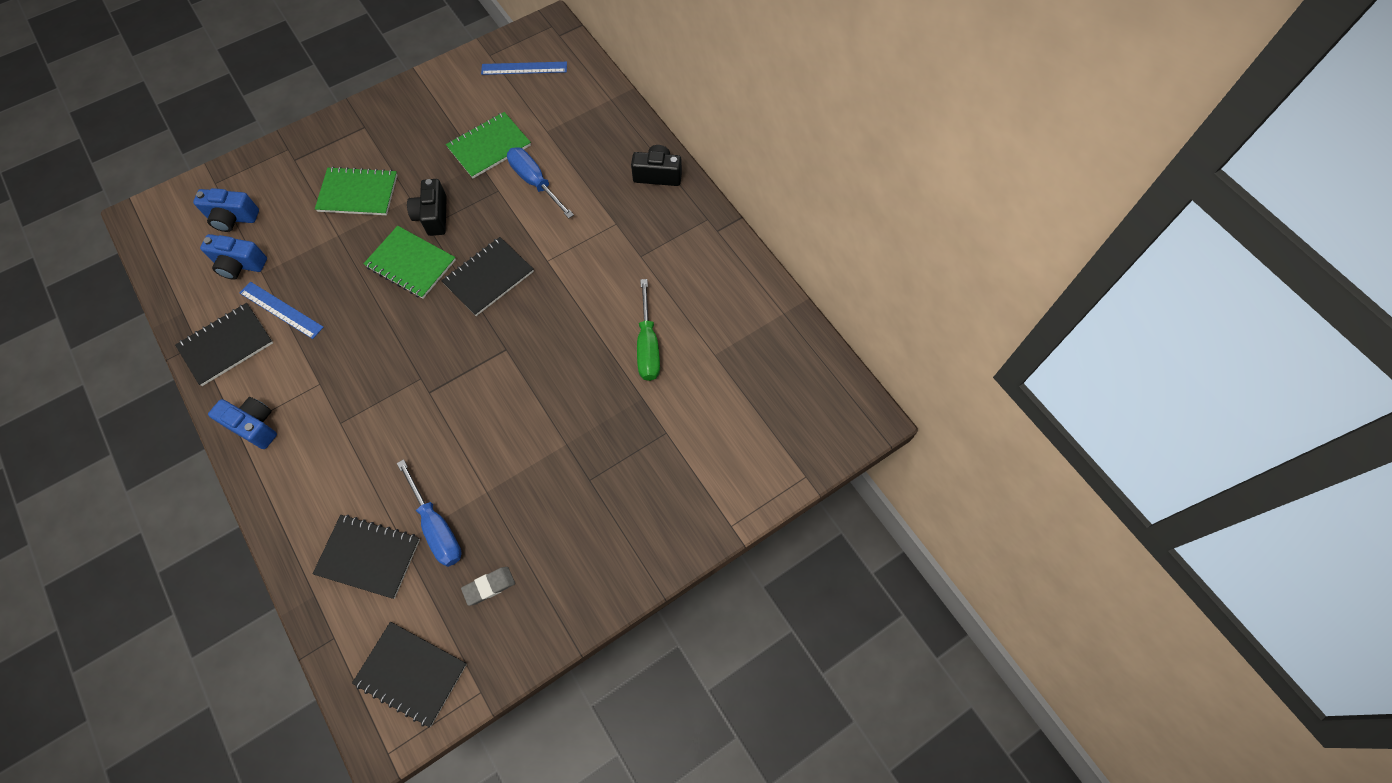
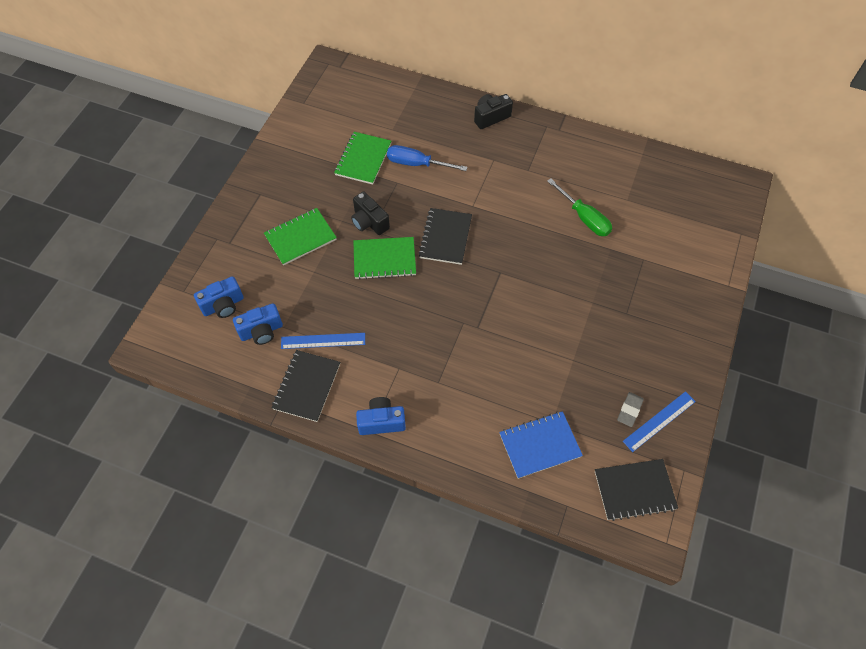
camera: 35 degrees left, 5 degrees down
(368, 556) = (540, 445): black notebook -> blue notebook
(437, 527) = (564, 400): blue screwdriver -> none
(524, 68) = (336, 99): blue ruler -> blue ruler (659, 421)

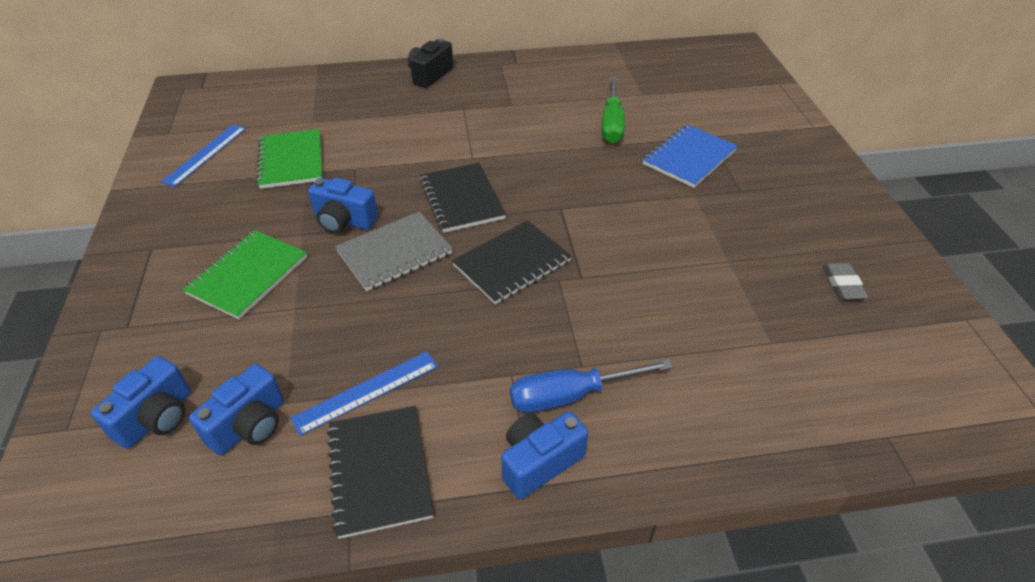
camera: 30 degrees left, 15 degrees down
(369, 222) = (344, 221): black camera -> blue camera
(384, 259) = (394, 253): green notebook -> grey notebook
(416, 164) = (368, 142): blue screwdriver -> blue screwdriver (570, 395)
(540, 445) = (782, 377): blue notebook -> blue notebook (689, 157)
(584, 218) = (612, 124): green screwdriver -> green screwdriver turned 75 degrees clockwise
(634, 490) = (941, 371): black notebook -> black notebook (512, 264)
(659, 421) = (885, 280): blue ruler -> blue ruler (205, 154)

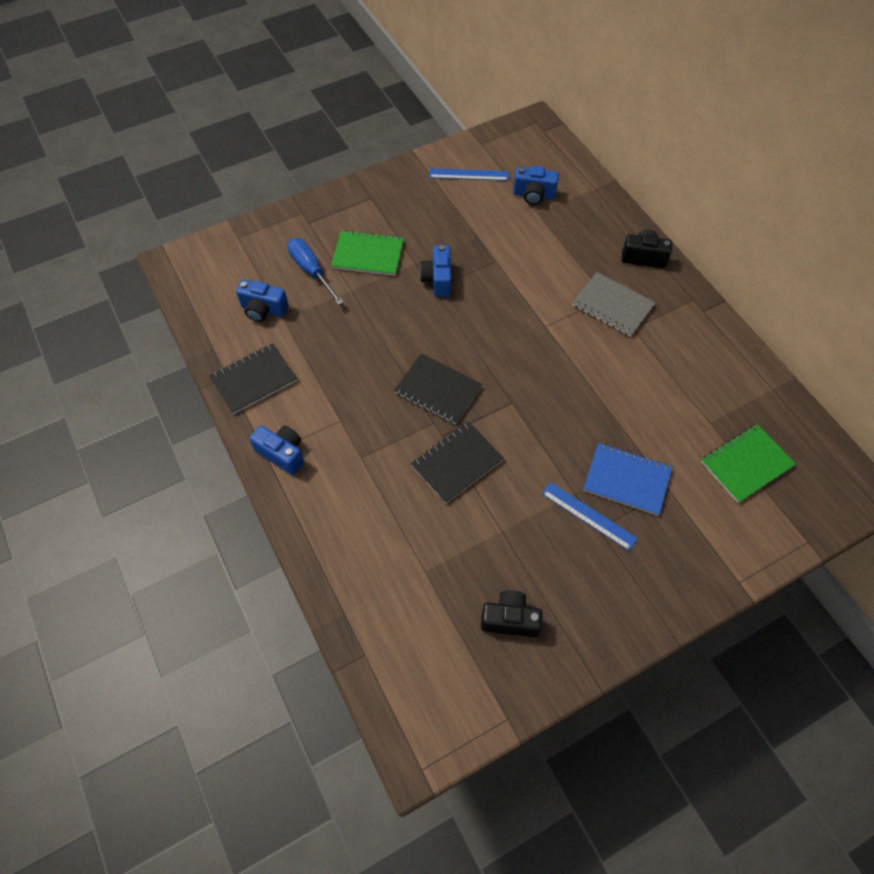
camera: 70 degrees right, 15 degrees up
(157, 418) = (255, 269): blue camera -> blue camera (533, 195)
(291, 161) = (485, 222): green notebook -> green notebook (746, 464)
(366, 391) = (302, 352): blue ruler -> blue ruler (588, 515)
(394, 253) = (419, 320): grey notebook -> grey notebook (612, 306)
(462, 199) = (492, 337): black notebook -> black notebook (457, 463)
(570, 395) = (335, 457): blue screwdriver -> blue screwdriver (311, 271)
(612, 124) = (646, 409): green screwdriver -> none
(843, 284) = (510, 619): grey eraser -> black camera

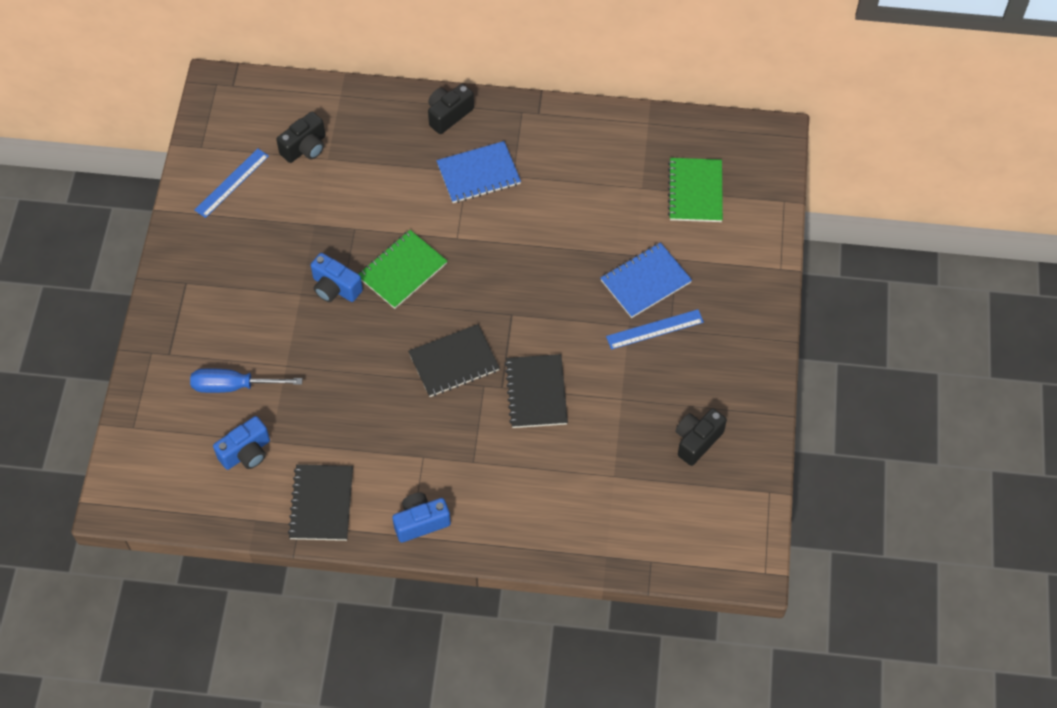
camera: 55 degrees left, 0 degrees up
(368, 255) = (256, 327): green notebook -> green notebook (402, 270)
(533, 195) = (305, 148): blue camera -> black camera
(612, 306) = (478, 174): grey notebook -> blue notebook

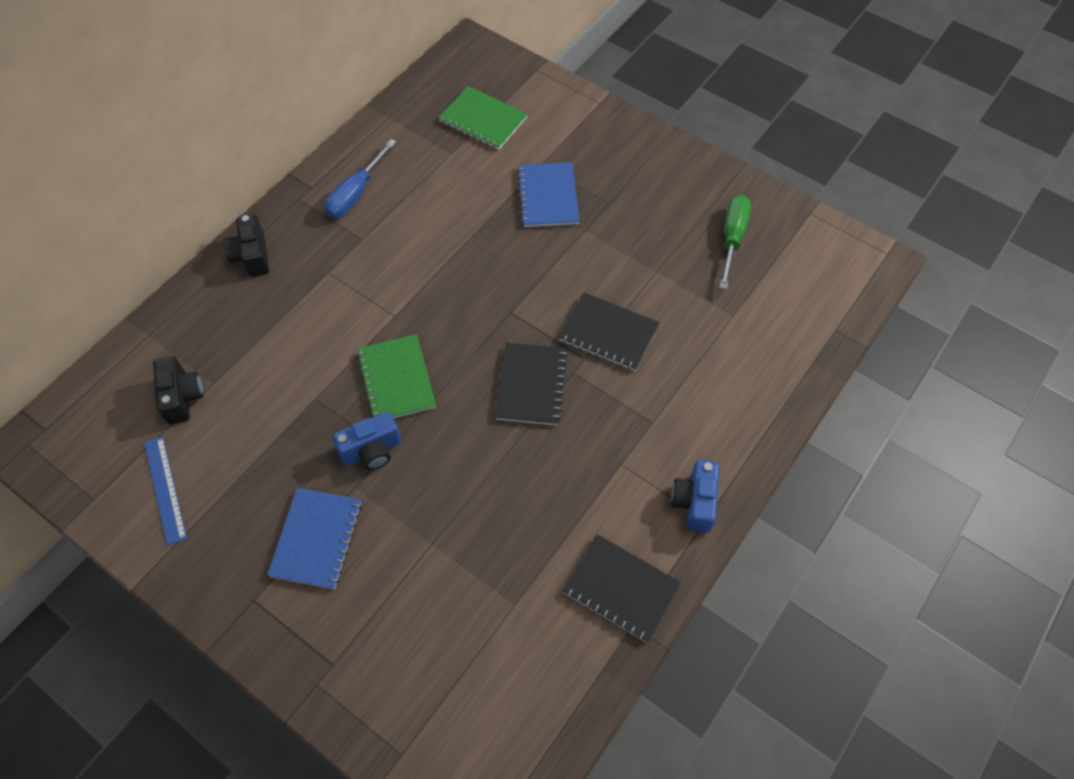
camera: 60 degrees left, 0 degrees up
(233, 386) = (421, 612): blue screwdriver -> blue screwdriver (355, 193)
(246, 453) = (513, 638): blue camera -> none
(478, 174) = (338, 264): blue notebook -> blue notebook (316, 539)
(654, 329) = (601, 213): blue ruler -> none
(697, 441) = (732, 238): black camera -> green screwdriver

